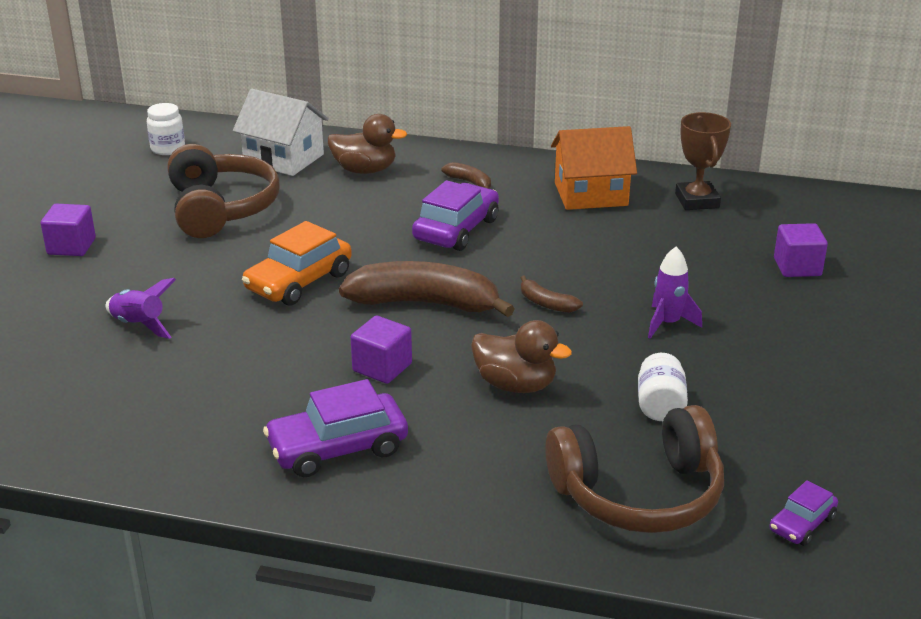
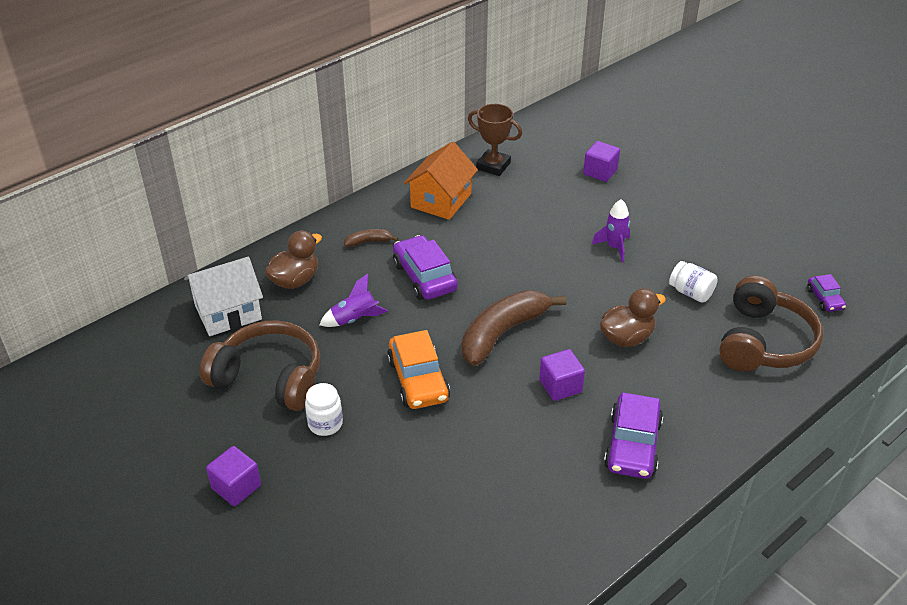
camera: 55 degrees left, 10 degrees up
(139, 325) = (398, 488): purple rocket -> purple rocket (354, 319)
(168, 149) = (132, 369): white jar -> white jar (325, 424)
(546, 303) = (550, 282): brown banana -> none

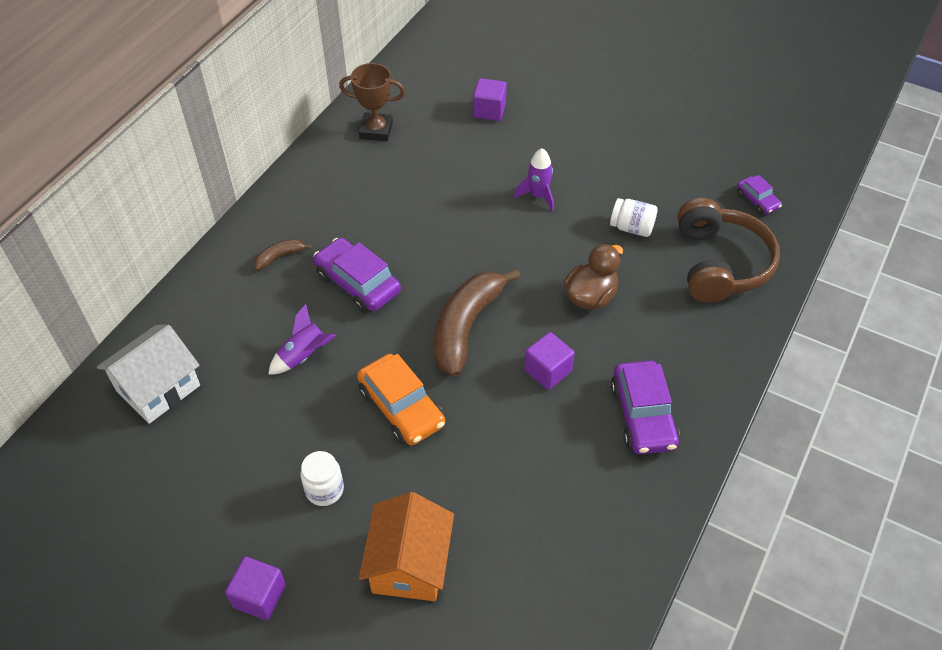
camera: 20 degrees left, 10 degrees up
(269, 378) = (239, 454): brown headphones -> none
(295, 280) = (217, 327): brown duck -> none
(441, 200) = (337, 186): orange house -> orange house (409, 564)

